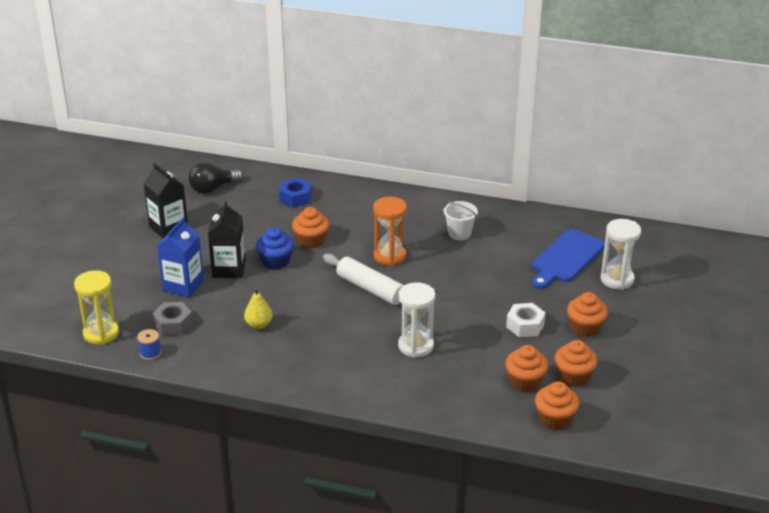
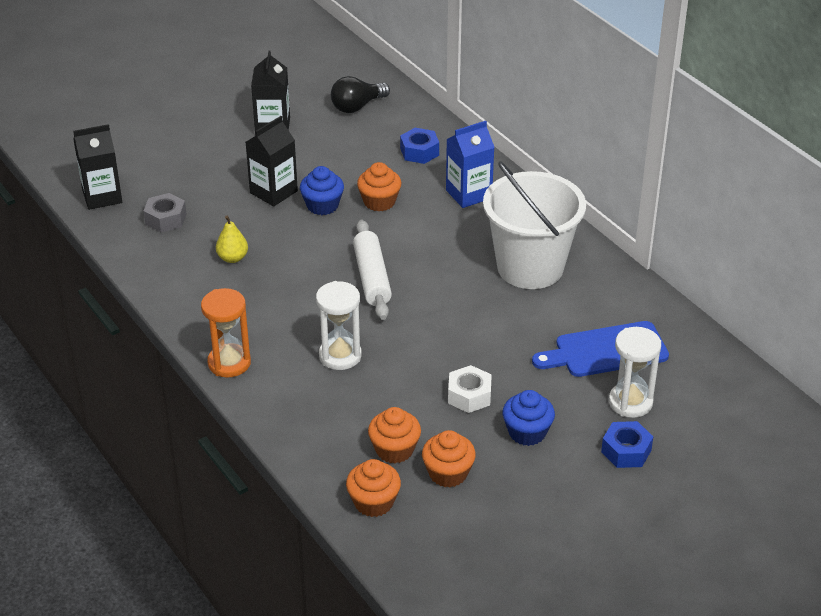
camera: 40 degrees right, 5 degrees up
(101, 333) = (102, 196): yellow hourglass -> black carton
(150, 353) = (117, 235): blue spool -> none
(183, 285) = (217, 187): blue carton -> blue carton (468, 194)
(213, 188) = (357, 106): black light bulb -> black light bulb turned 45 degrees counterclockwise
(389, 256) = (431, 255): orange hourglass -> orange hourglass (229, 363)
(459, 233) = (530, 267): white bucket -> white bucket, size x2.34
(585, 327) = (527, 432): orange cupcake -> blue cupcake
(650, 307) = (626, 451): none -> blue nut

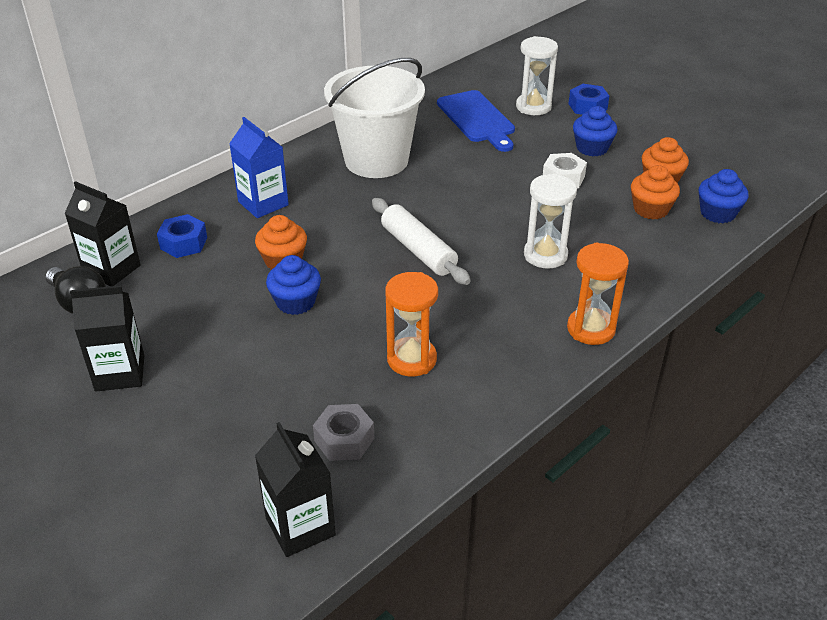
camera: 100 degrees left, 0 degrees up
(232, 258) = (411, 359): yellow pear -> orange hourglass
(273, 192) = (272, 347): black carton -> black carton (112, 269)
(372, 277) = (418, 250): white rolling pin -> white rolling pin turned 75 degrees clockwise
(373, 502) = (717, 213): orange cupcake -> blue cupcake

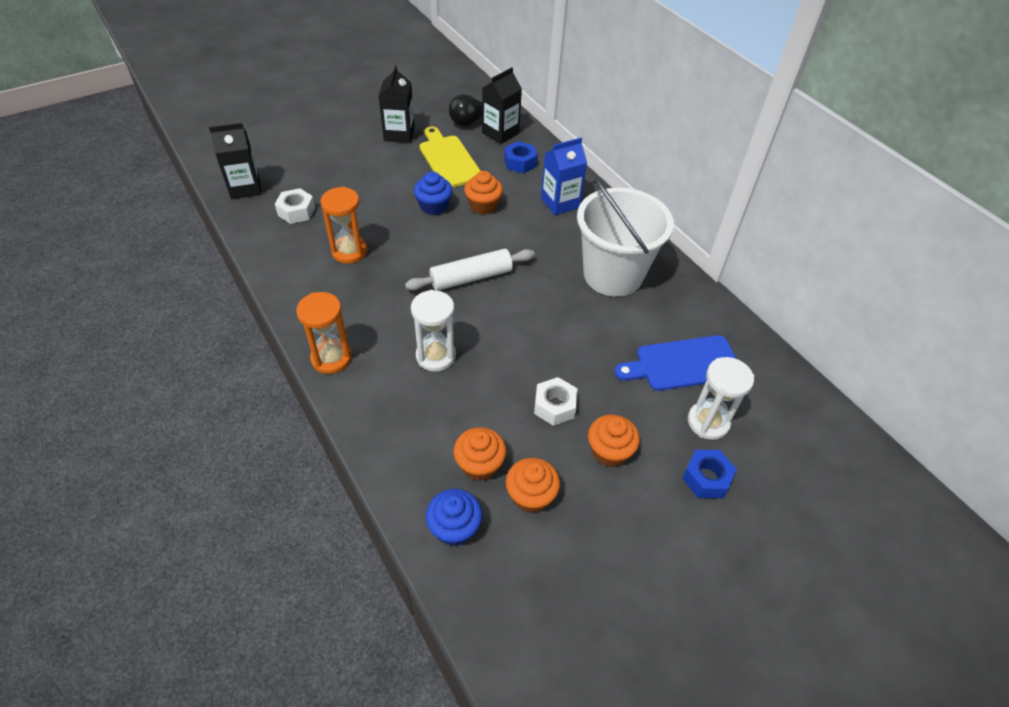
camera: 100 degrees right, 10 degrees up
(185, 307) = (448, 160): none -> yellow cutting board
(344, 439) = (296, 211): grey nut -> white nut
(592, 148) = (609, 451): blue cupcake -> orange cupcake

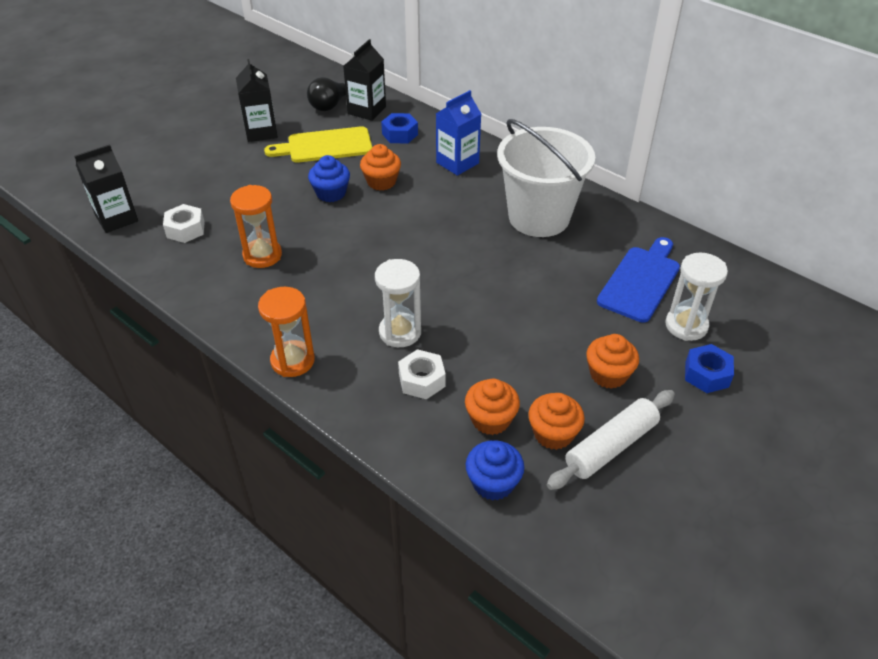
camera: 15 degrees left, 5 degrees down
(448, 160) = (325, 146): yellow cutting board -> yellow cutting board turned 60 degrees counterclockwise
(471, 277) = (401, 251): white rolling pin -> white rolling pin (611, 446)
(554, 406) = (538, 348): white nut -> white nut (422, 380)
(683, 364) = (640, 281): blue cutting board -> blue cutting board turned 150 degrees clockwise

